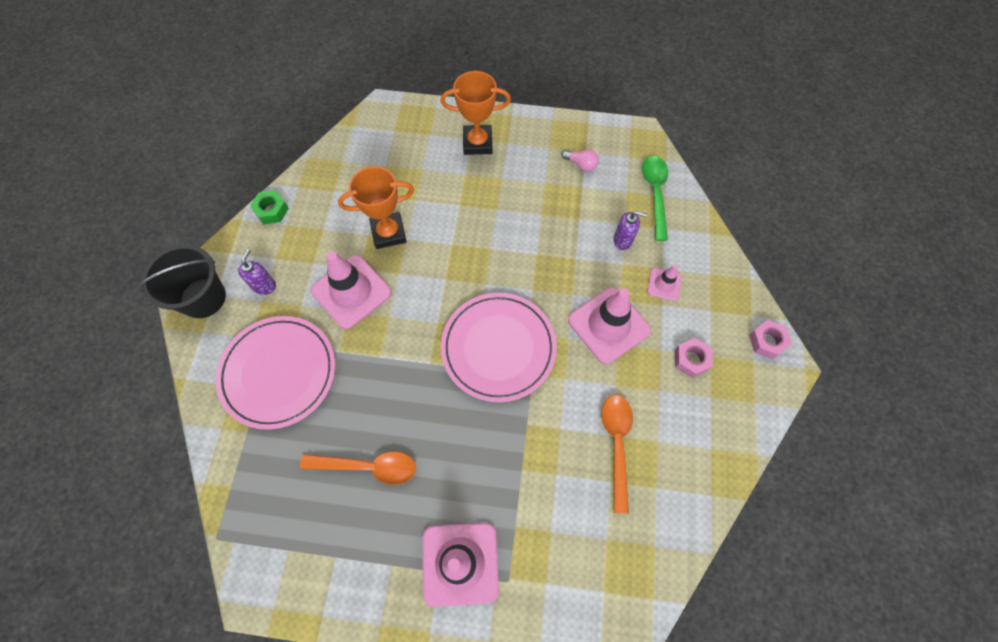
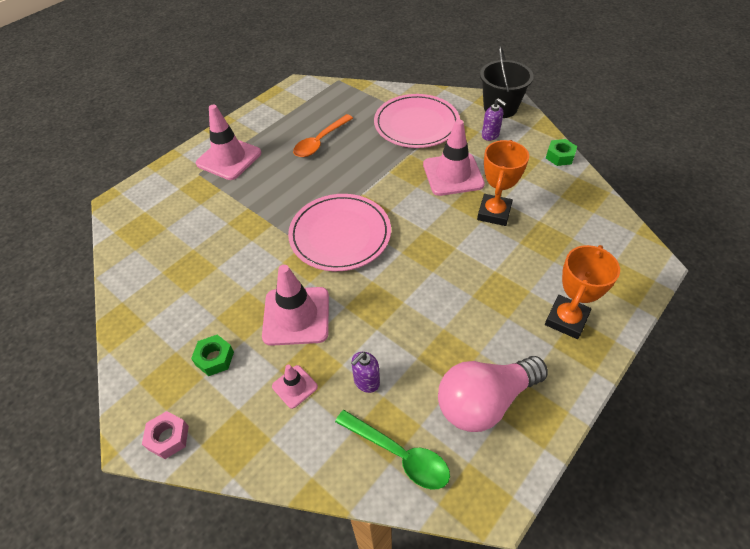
camera: 125 degrees right, 15 degrees down
(581, 164) = (484, 401): pink light bulb -> pink light bulb, size x2.45
(616, 444) = (209, 266): orange spoon -> none
(691, 360) = (214, 358): pink nut -> green nut

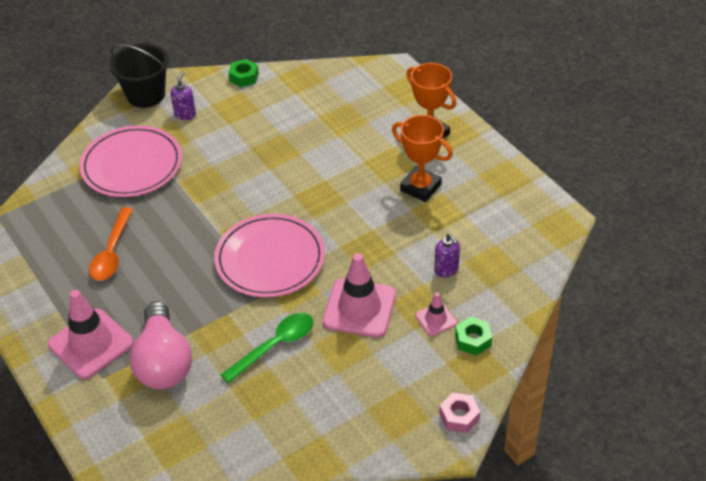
camera: 75 degrees left, 5 degrees down
(214, 358) = (386, 377): green nut -> green nut (473, 340)
(320, 142) = (112, 252): orange spoon -> orange spoon turned 45 degrees clockwise
(399, 454) = (516, 262): green spoon -> green spoon (275, 346)
(453, 174) = (228, 156): pink traffic cone -> none
(484, 401) = (486, 202): pink light bulb -> pink light bulb (163, 362)
(490, 135) = (185, 114): purple soap dispenser -> purple soap dispenser turned 45 degrees counterclockwise
(494, 213) = (295, 142): orange trophy -> orange trophy (420, 187)

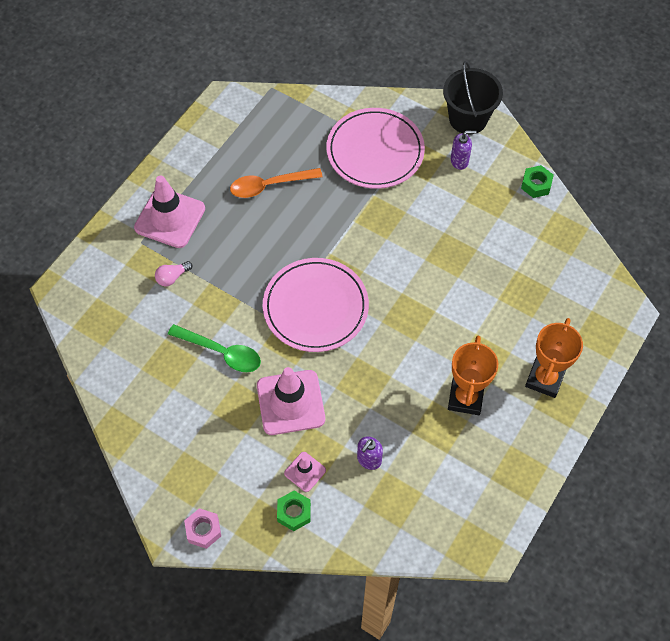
camera: 65 degrees right, 15 degrees up
(163, 362) = (172, 277): pink light bulb -> pink light bulb, size x0.41

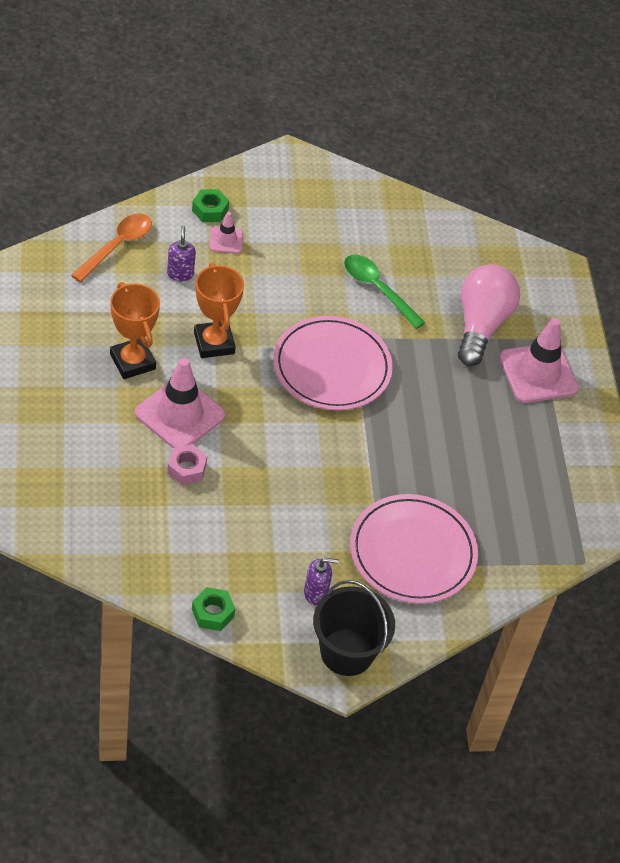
camera: 135 degrees right, 10 degrees down
(172, 277) = (480, 325): pink light bulb -> pink light bulb, size x2.45
(203, 530) = (269, 167): pink nut -> pink nut (186, 468)
(221, 352) = (377, 289): green spoon -> green spoon turned 60 degrees clockwise
(269, 186) = (481, 455): orange spoon -> orange spoon (117, 246)
(290, 402) = (283, 282): pink traffic cone -> pink traffic cone (180, 414)
(459, 161) = (316, 593): purple soap dispenser -> purple soap dispenser turned 135 degrees counterclockwise
(544, 379) = (69, 415): orange trophy -> orange trophy (214, 343)

